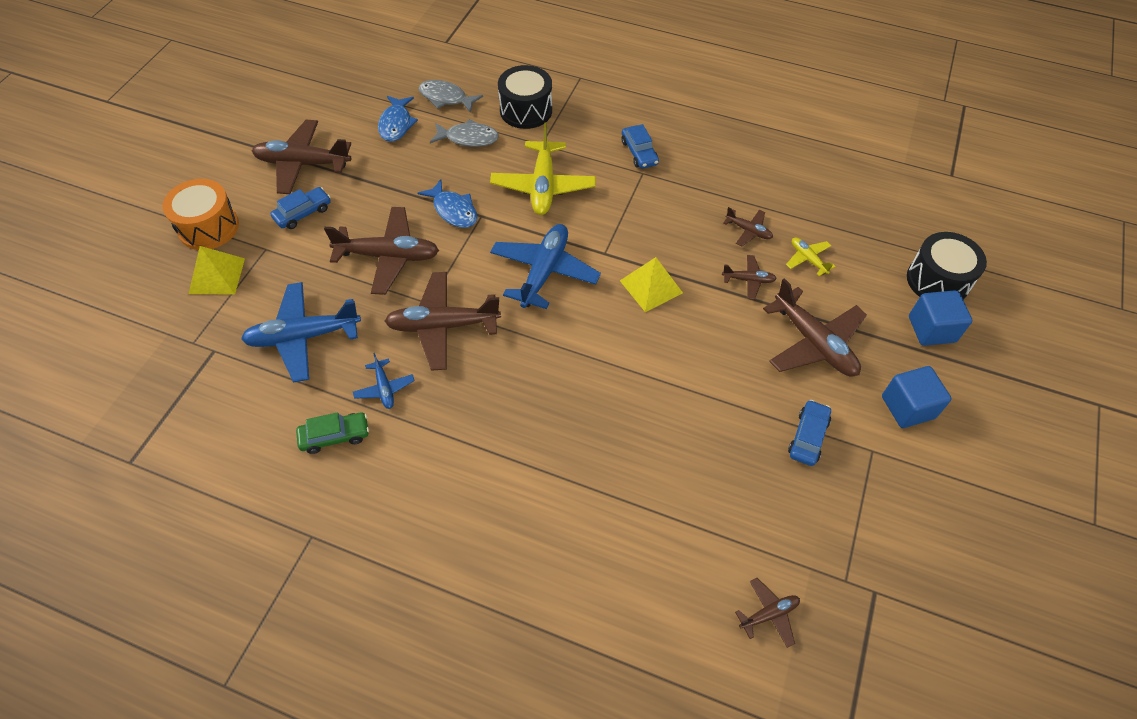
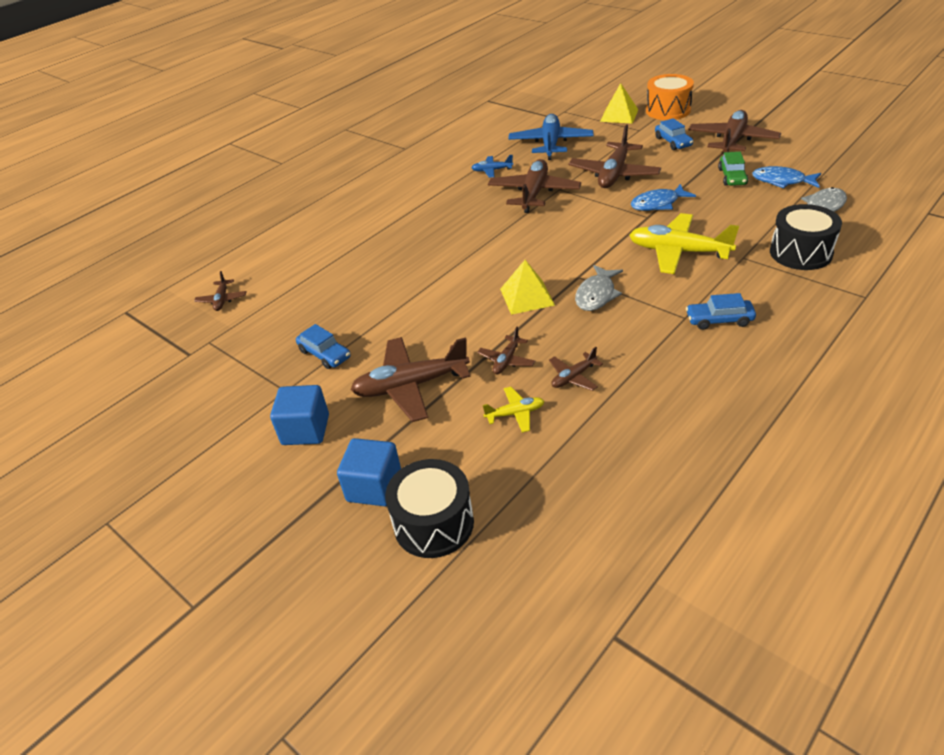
camera: 115 degrees right, 15 degrees down
(335, 436) = (466, 154): green car -> green car (732, 177)
(468, 138) = (757, 216): grey fish -> grey fish (596, 295)
(544, 272) = (568, 242): blue plane -> none

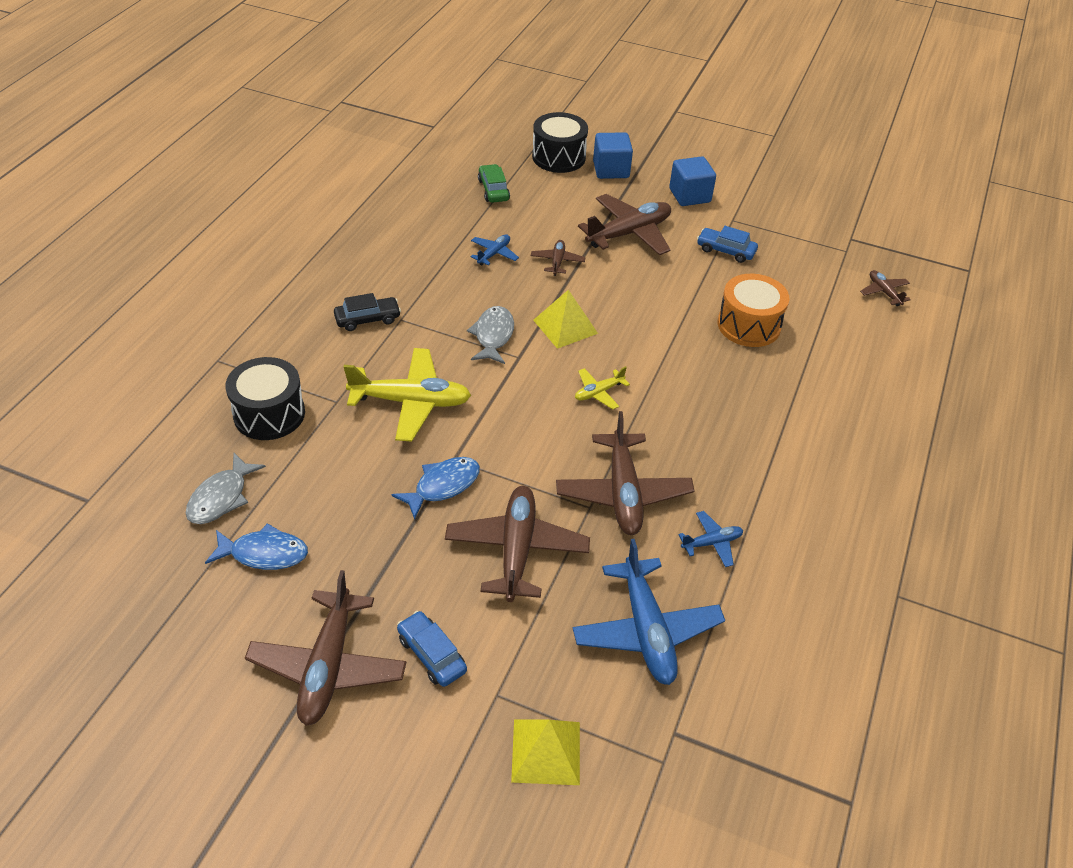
camera: 155 degrees right, 5 degrees up
(515, 414) = (532, 222): yellow plane -> yellow plane (598, 392)
(573, 377) = (494, 254): brown plane -> blue plane
(668, 110) = (449, 781): orange drum -> orange drum (749, 325)
(719, 320) = (367, 319): blue car -> black car
(732, 177) = (336, 558): green car -> green car (493, 190)

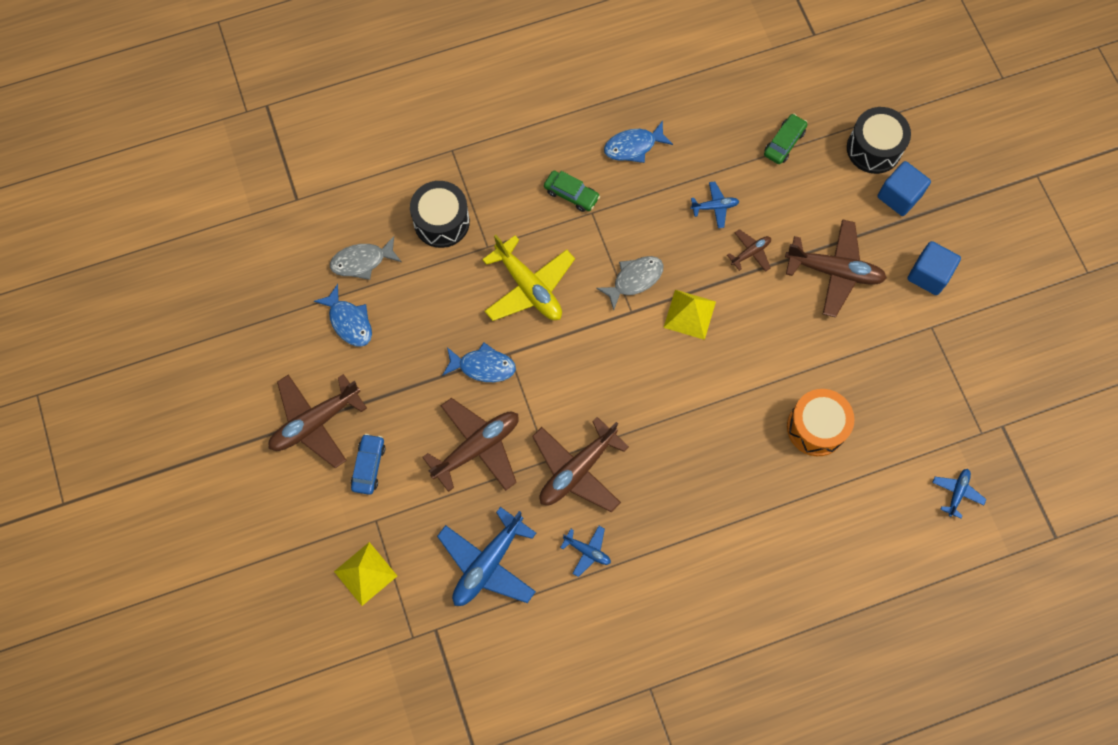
camera: 50 degrees right, 25 degrees up
(367, 319) = (571, 194): black car -> green car
(381, 259) = (633, 146): none -> blue fish
(598, 392) = (649, 386): yellow plane -> none
(725, 250) = (886, 350): blue car -> none
(884, 292) = (957, 493): brown plane -> blue plane

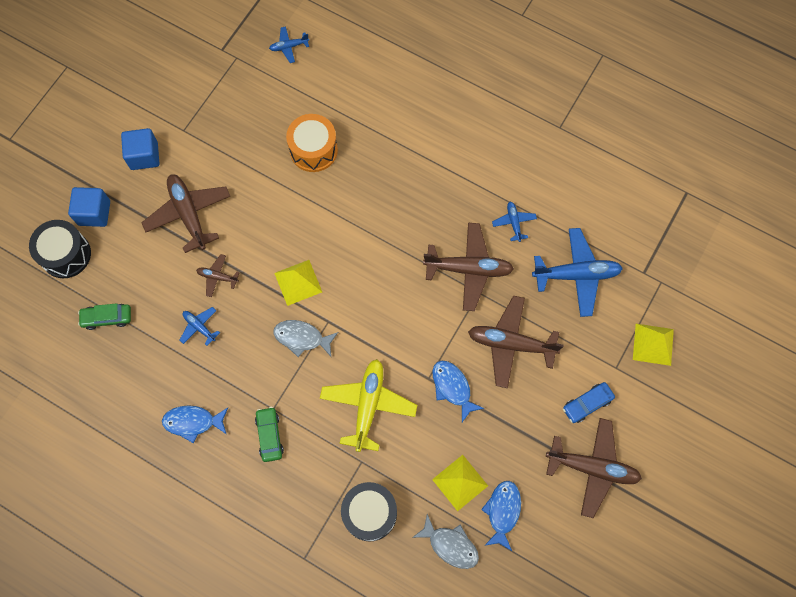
camera: 130 degrees left, 0 degrees up
(402, 308) = (460, 482): none -> yellow pyramid
(633, 146) = (193, 422): blue fish -> blue fish turned 150 degrees clockwise

